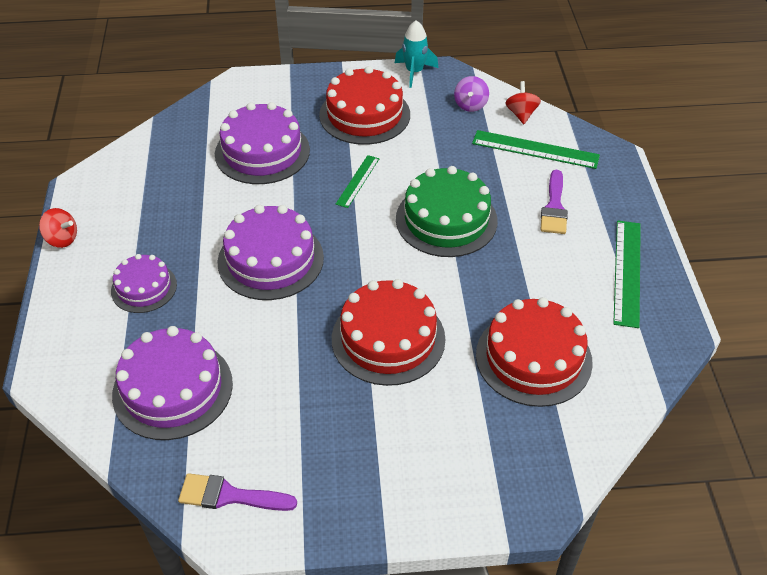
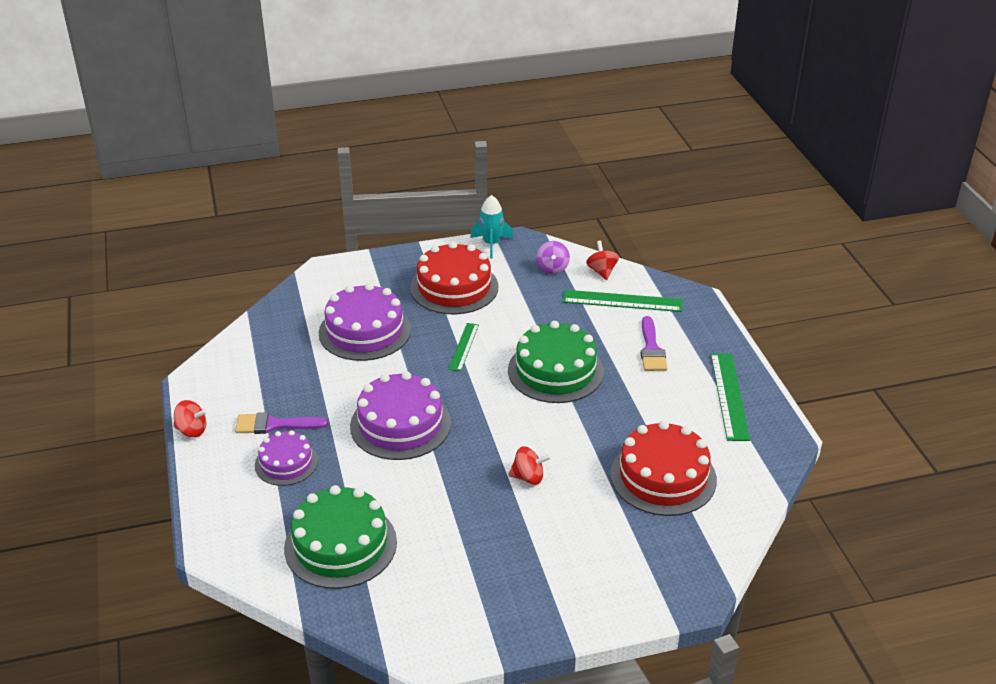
camera: 10 degrees left, 10 degrees down
(172, 389) = (340, 545): purple cake -> green cake
(229, 496) = (420, 624): purple brush -> purple brush (274, 425)
(388, 338) = (528, 477): red cake -> red spinning top

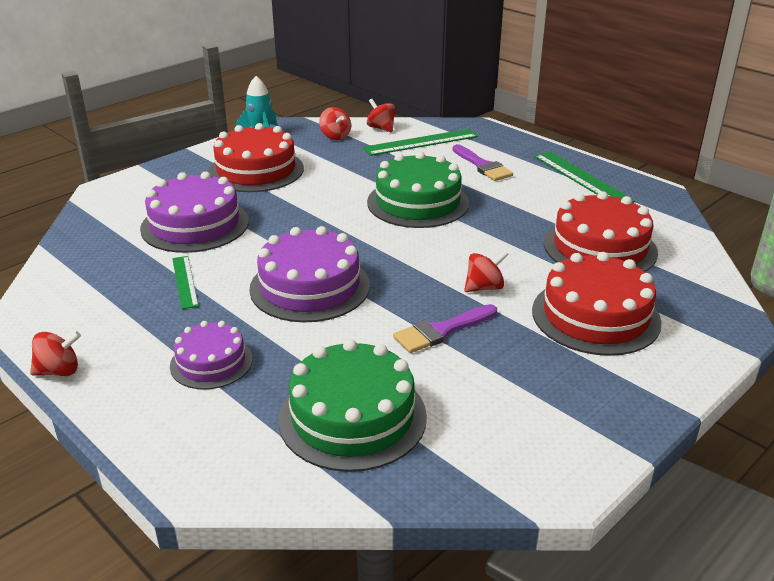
camera: 30 degrees left, 5 degrees down
(274, 425) = (164, 332): purple brush -> purple brush (441, 331)
(463, 347) = (311, 209): green ruler -> green ruler (184, 281)
(552, 268) = (335, 136): purple spinning top -> red spinning top
(588, 539) = (595, 316): none -> red cake

